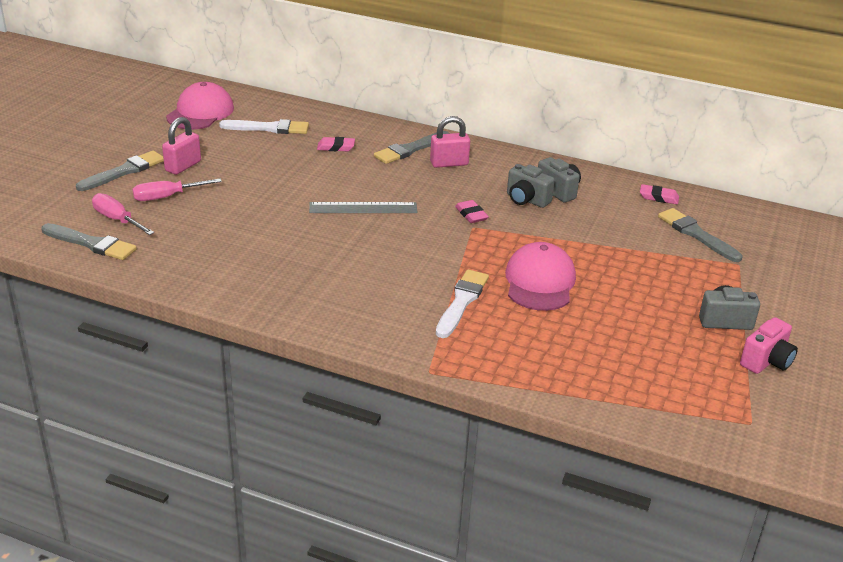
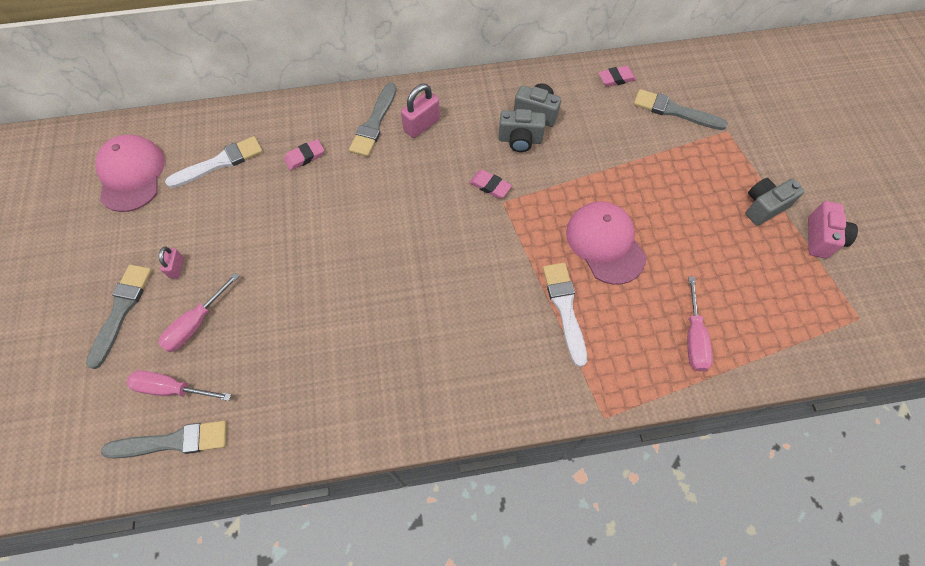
camera: 30 degrees left, 30 degrees up
(183, 166) = (177, 268): pink padlock -> pink padlock, size x0.58
(363, 208) = (393, 231): grey ruler -> none
(563, 364) = (693, 337): none -> pink screwdriver

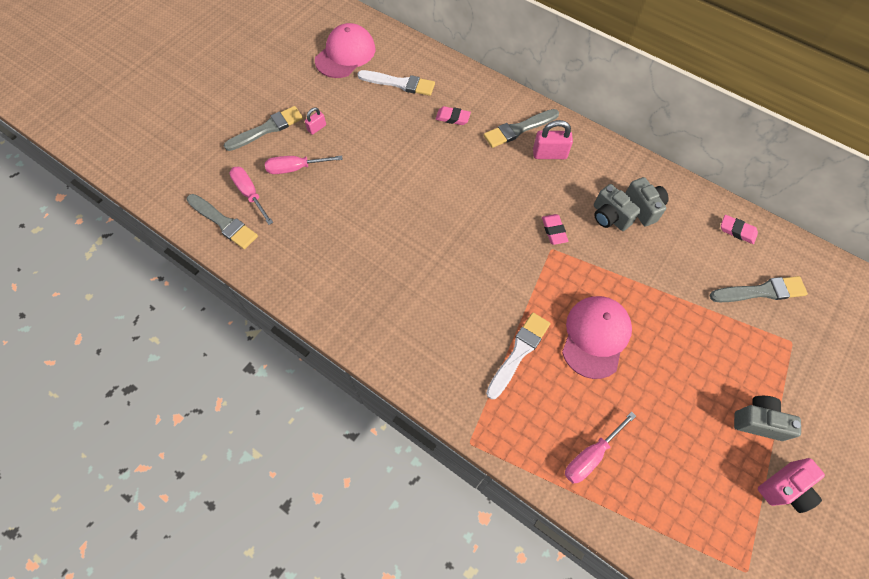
camera: 45 degrees right, 0 degrees up
(674, 111) = (761, 291): grey brush -> grey brush turned 105 degrees clockwise

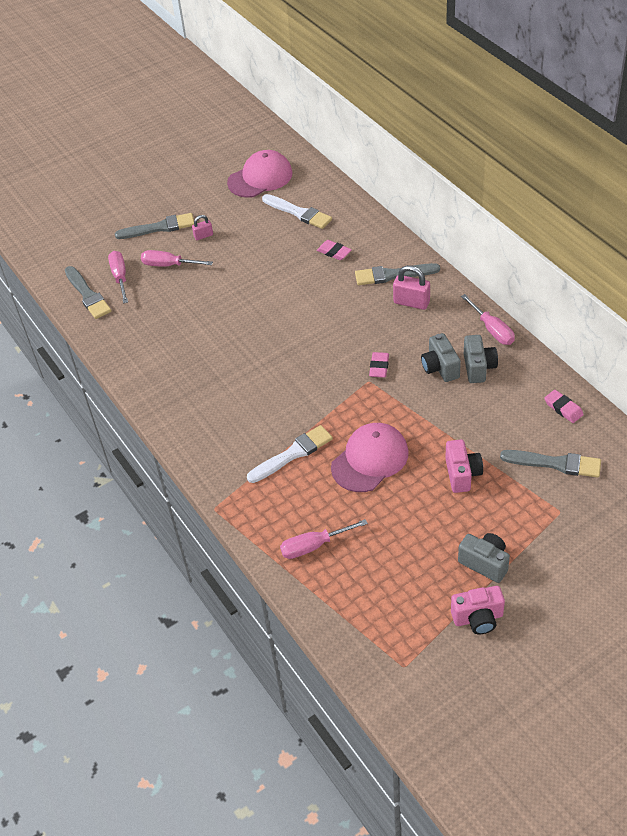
camera: 25 degrees right, 15 degrees down
(634, 165) = (492, 329): none -> pink screwdriver
(687, 327) = (462, 474): none -> pink camera

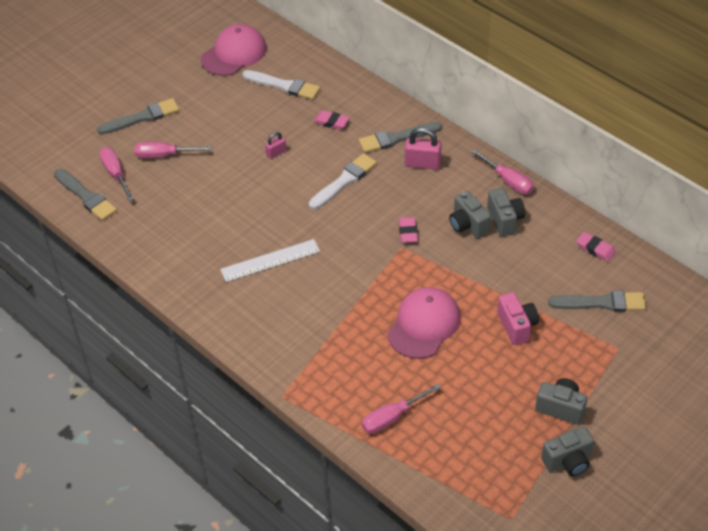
camera: 15 degrees left, 0 degrees up
(203, 236) = (191, 120): pink padlock -> pink padlock (276, 153)
(239, 377) = (270, 260): none -> white ruler
(293, 454) = (346, 330): white brush -> white brush (344, 181)
(478, 618) = (568, 461): pink camera -> grey camera

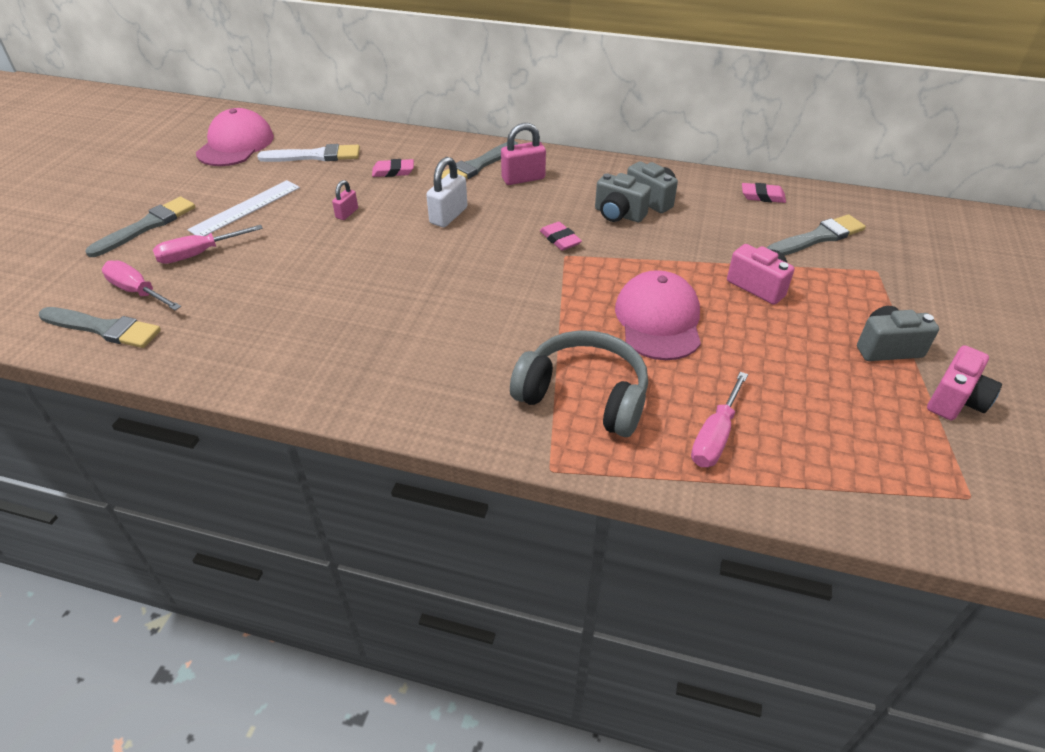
camera: 30 degrees left, 5 degrees down
(270, 260) = (416, 317): white ruler -> white ruler (245, 208)
(335, 358) = (584, 395): none -> grey headphones
(344, 181) = (448, 216): white brush -> white padlock
(508, 181) = (623, 168): pink screwdriver -> none
(568, 461) = (955, 400): grey camera -> pink camera

